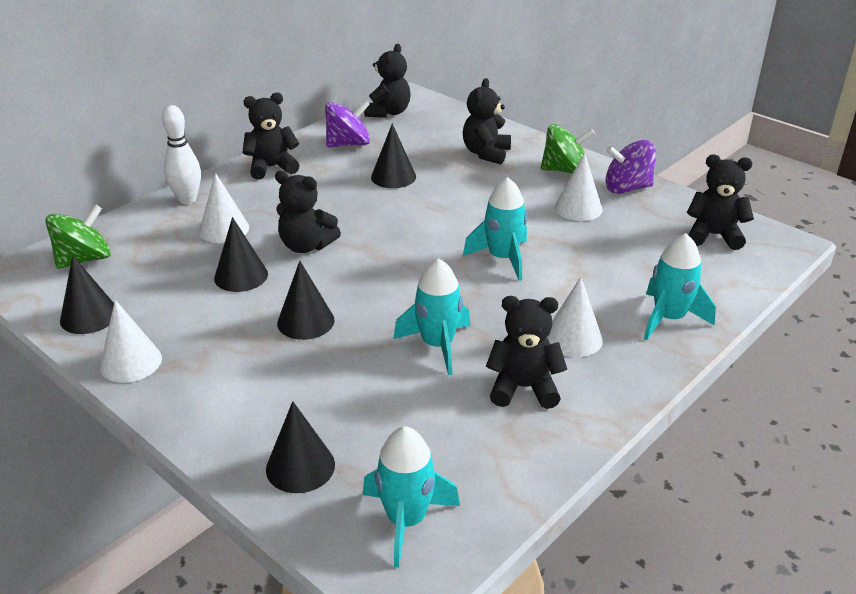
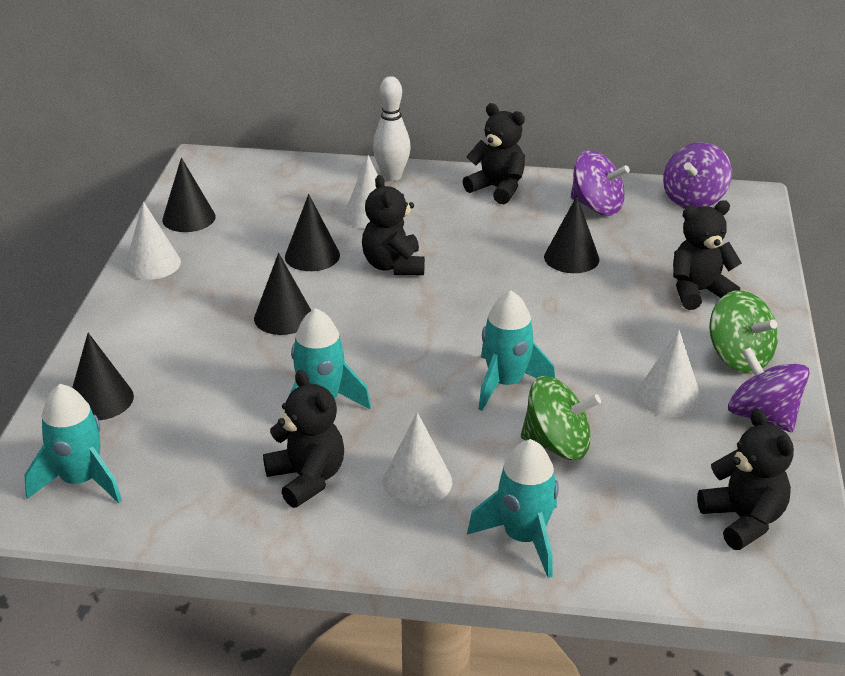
camera: 55 degrees right, 0 degrees up
(84, 259) = (255, 178): green spinning top -> green spinning top (557, 445)
(388, 112) = (693, 200): black teddy bear -> purple spinning top

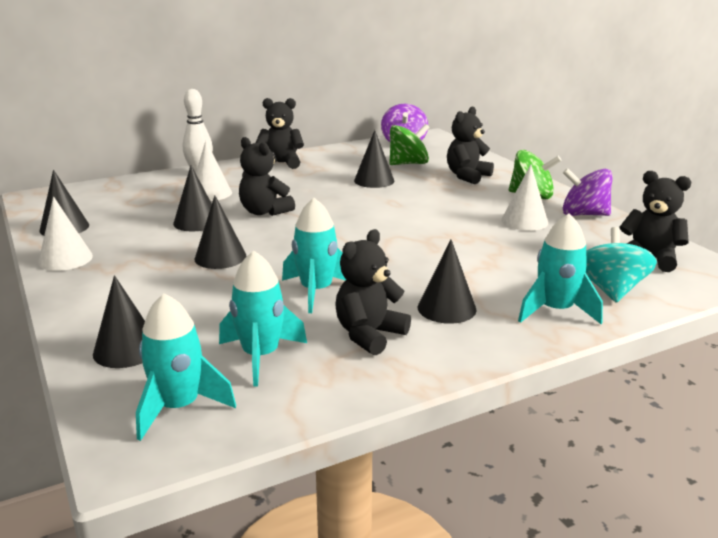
camera: 35 degrees left, 10 degrees down
(307, 479) = (369, 335): black teddy bear -> black teddy bear turned 75 degrees counterclockwise
(417, 481) = (446, 308): white cone -> black cone
(506, 384) = (425, 244): turquoise rocket -> turquoise rocket (260, 356)
(557, 445) = (501, 261): green spinning top -> green spinning top (408, 164)
(597, 207) = (354, 157): purple spinning top -> none
(625, 541) = (611, 290): none -> turquoise spinning top

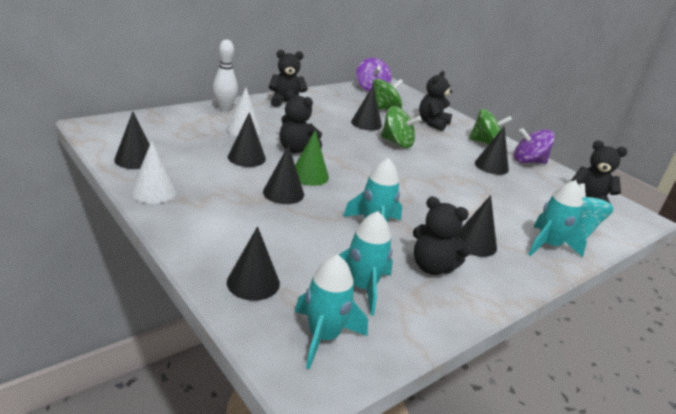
camera: 15 degrees left, 5 degrees up
(264, 238) = (309, 175): none -> green cone
(369, 335) = (432, 267): black teddy bear -> black teddy bear turned 90 degrees counterclockwise
(403, 200) = (397, 143): none -> green spinning top
(524, 221) = (491, 166): white cone -> black cone

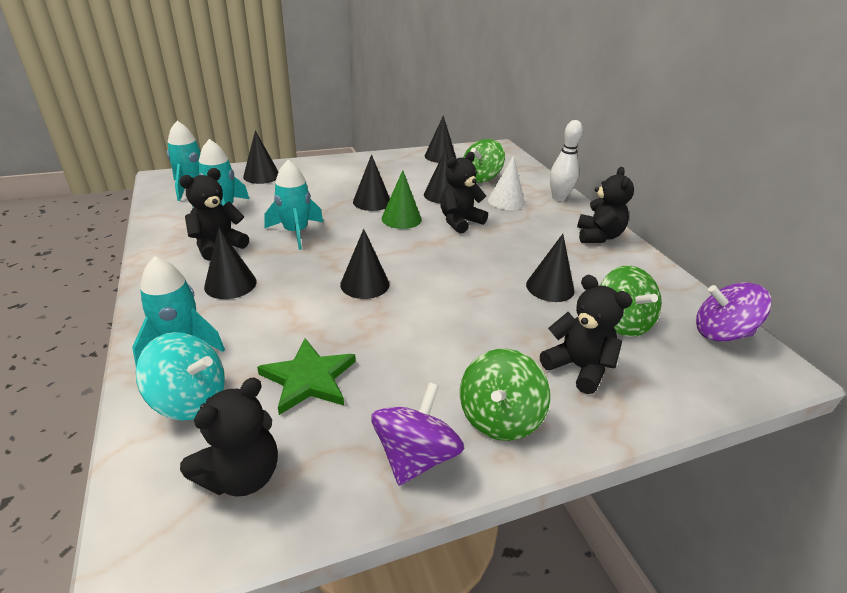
camera: 110 degrees right, 5 degrees up
(153, 191) = (389, 159): white cone -> none
(397, 143) = (486, 299): green spinning top -> green spinning top (480, 178)
(491, 166) = (403, 382): black cone -> black cone (365, 284)
(520, 193) = (309, 379): none -> green star

